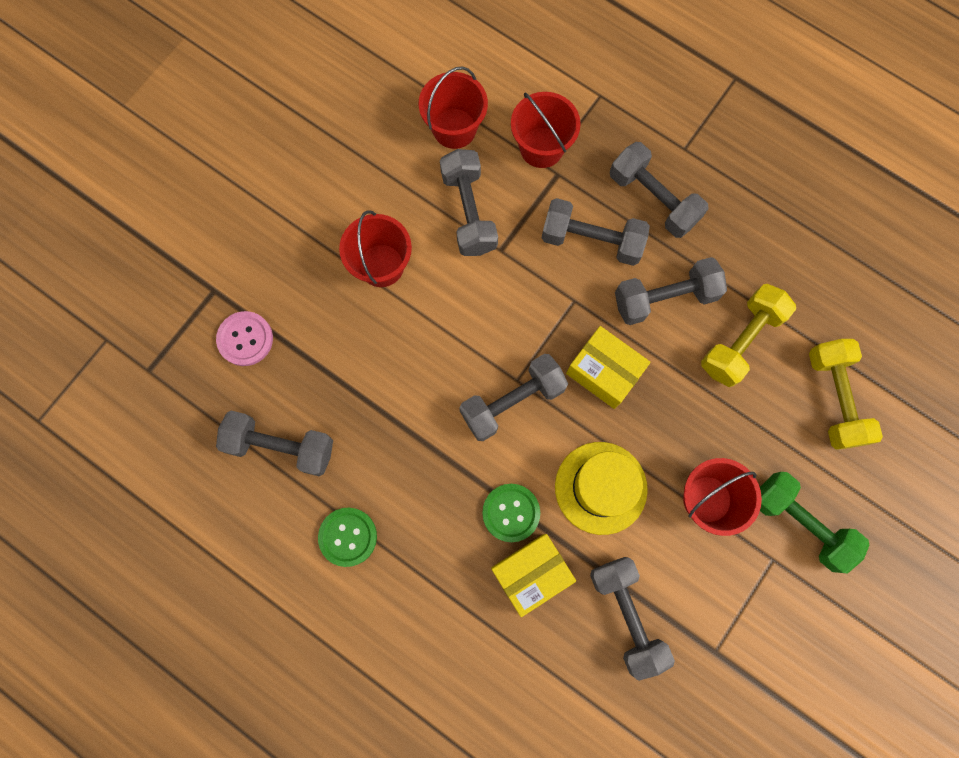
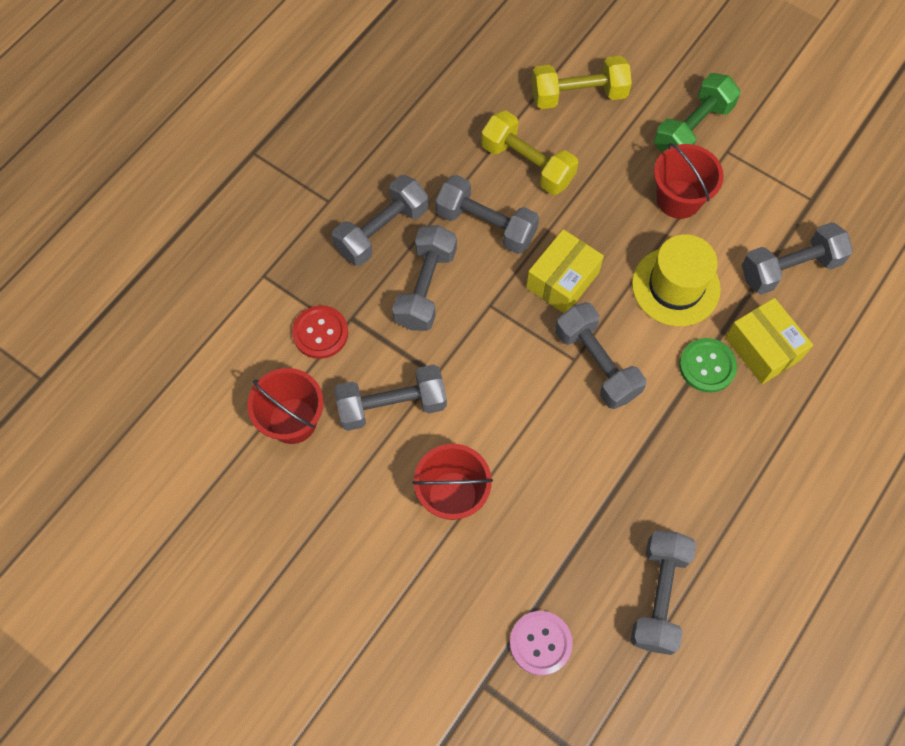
camera: 90 degrees left, 10 degrees down
(348, 537) = (747, 522): green button -> none
(541, 147) = (320, 333): red bucket -> red button
(664, 298) = (486, 225): grey dumbbell -> grey dumbbell turned 45 degrees counterclockwise

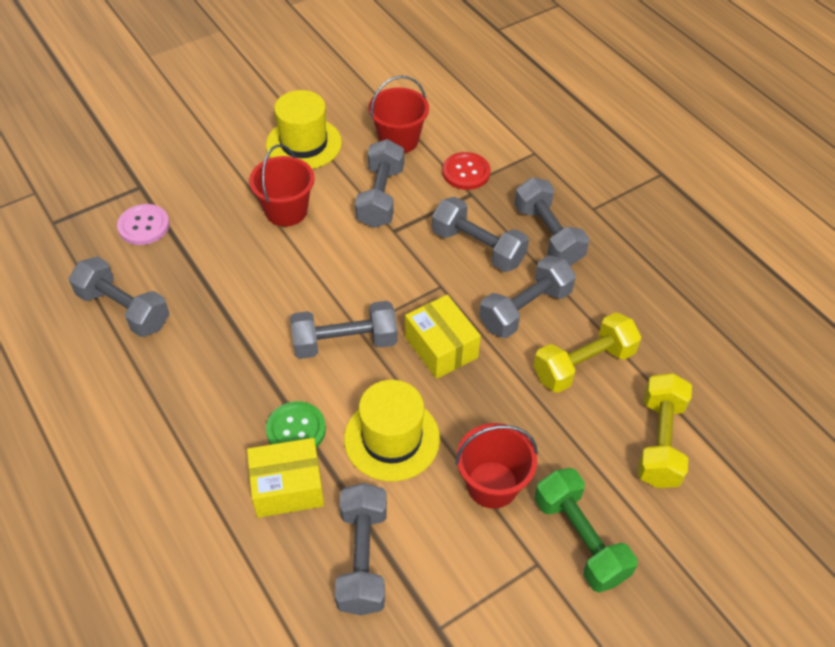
camera: 110 degrees right, 15 degrees down
(338, 525) = (304, 144): none -> yellow hat

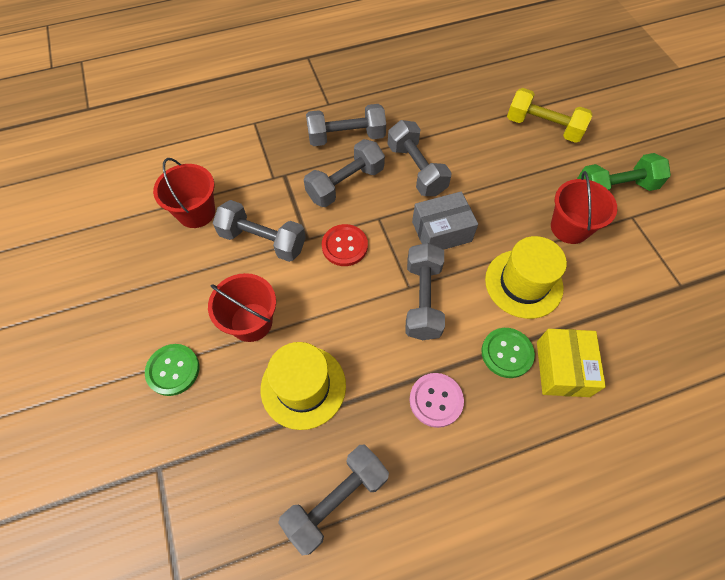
camera: 75 degrees left, 10 degrees up
(144, 226) = (222, 469): pink button -> pink button (436, 400)
(227, 171) = (173, 370): none -> green button
(304, 144) = (165, 292): yellow hat -> yellow hat (303, 386)
(363, 558) = (627, 324): grey dumbbell -> none
(441, 347) = (441, 231): yellow box -> grey box
(466, 172) = (258, 172): red button -> red button (344, 246)
(583, 364) = (474, 149): yellow dumbbell -> none

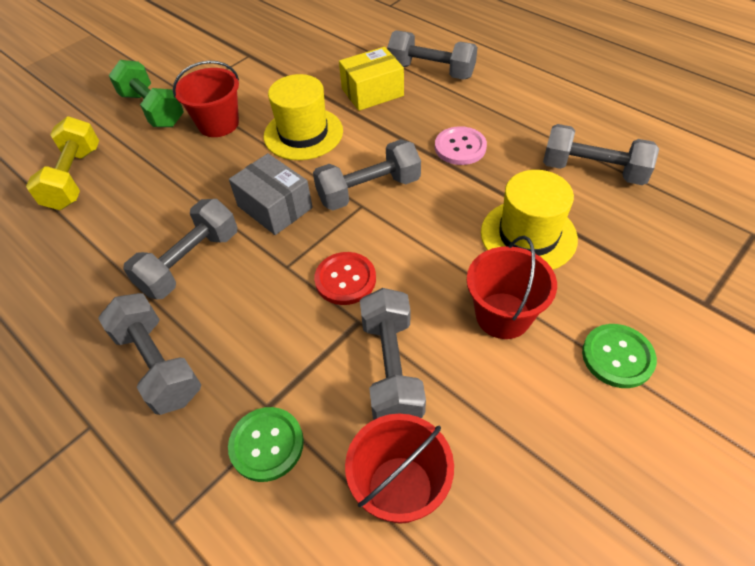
camera: 115 degrees left, 10 degrees down
(345, 184) = (249, 324): grey dumbbell -> grey dumbbell (431, 71)
(507, 353) = (382, 123): green button -> green button (266, 444)

